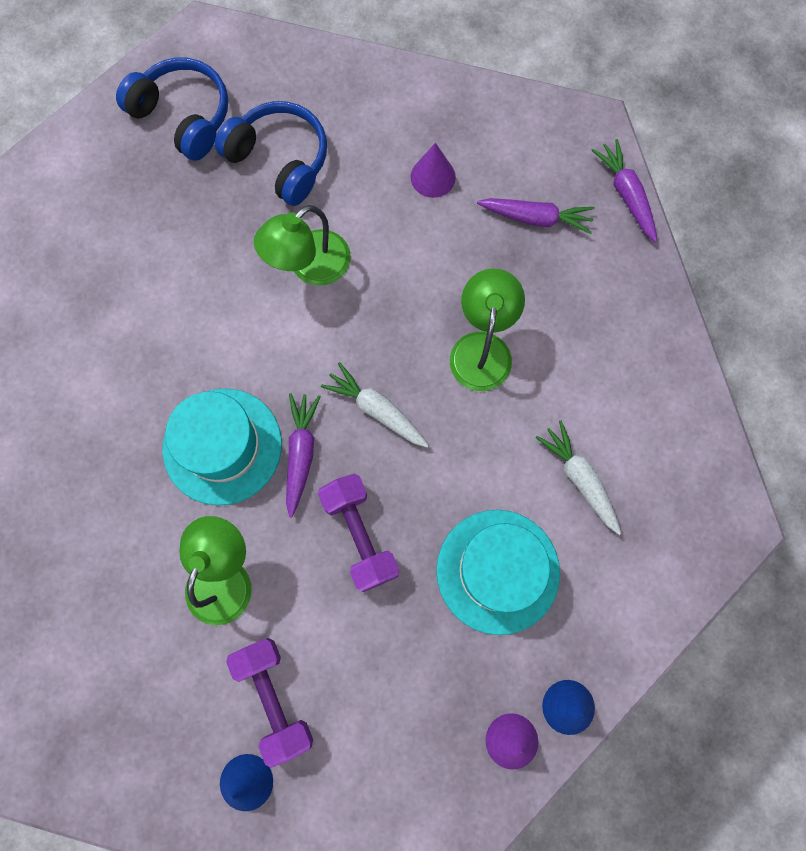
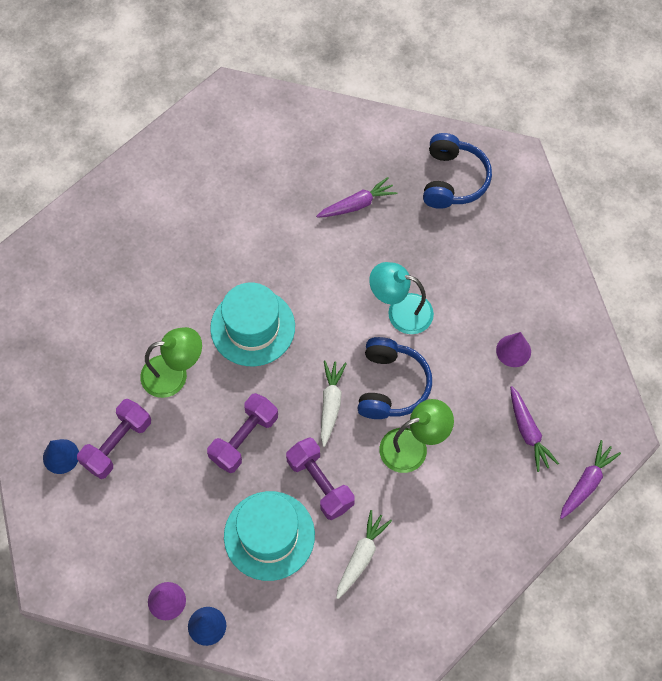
camera: 60 degrees right, 10 degrees down
(279, 160) = (461, 252): blue headphones -> blue headphones (391, 385)
(301, 454) = (275, 375): purple carrot -> purple carrot (357, 204)
(310, 267) = (400, 311): green lamp -> turquoise lamp
(467, 476) = (320, 483): none -> purple dumbbell

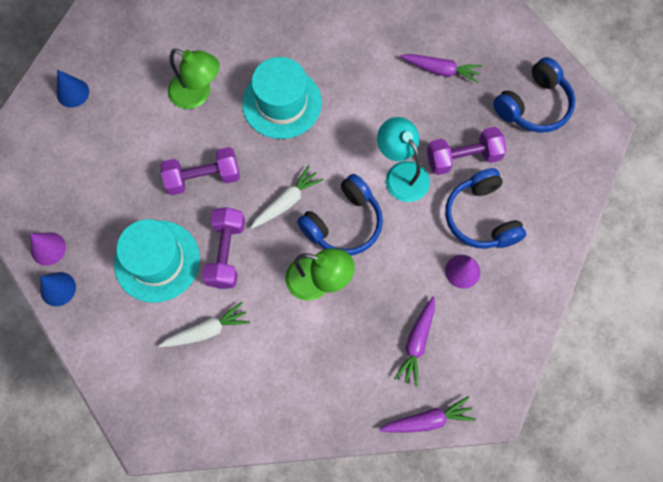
camera: 40 degrees right, 5 degrees up
(117, 444) = (116, 113): purple dumbbell -> purple dumbbell (463, 158)
(490, 298) = (481, 217): none -> blue headphones

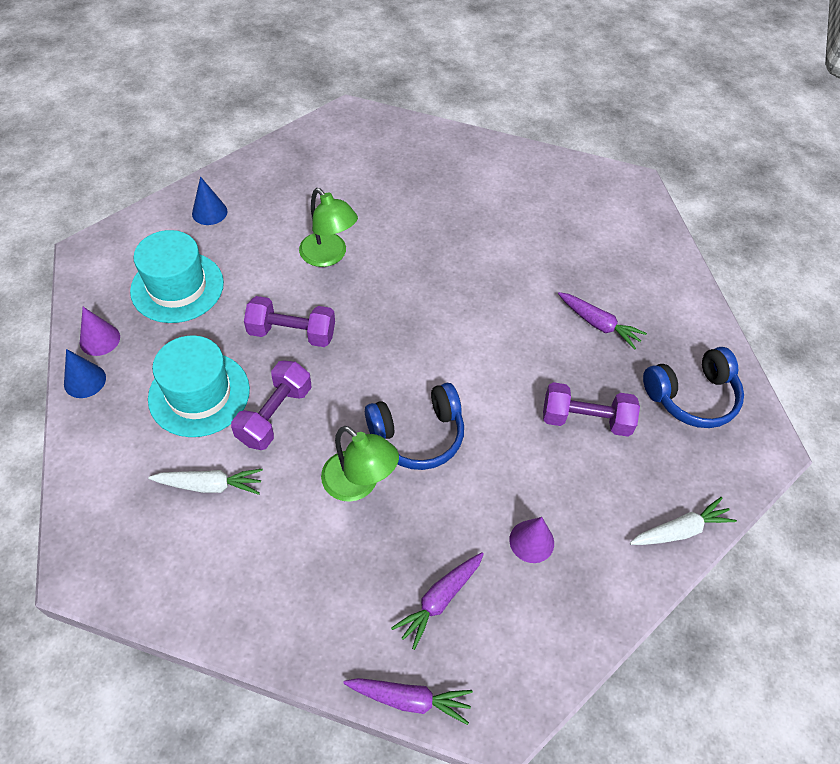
camera: 20 degrees right, 15 degrees down
(282, 103) = (411, 294): turquoise hat -> turquoise hat (177, 287)
(286, 202) = (366, 389): white carrot -> white carrot (680, 530)
(401, 174) = (507, 409): turquoise lamp -> none
(481, 217) = (580, 490): blue headphones -> none

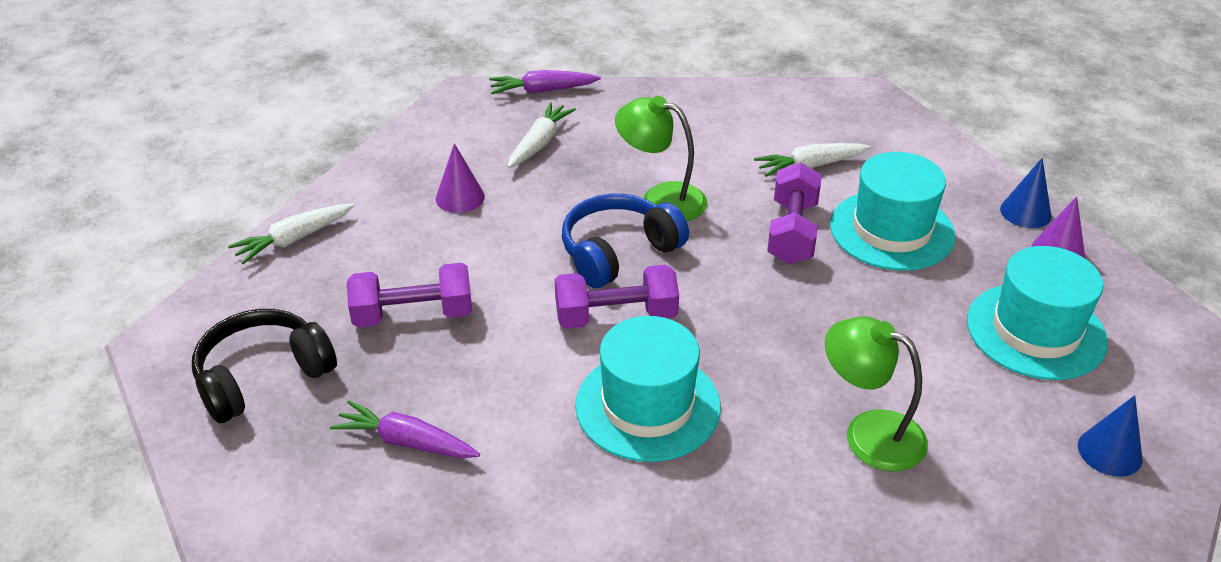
camera: 165 degrees right, 15 degrees down
(292, 333) = (839, 316): purple dumbbell -> purple dumbbell (616, 316)
(439, 600) = (539, 143): purple carrot -> white carrot
(447, 307) = (647, 406): none -> turquoise hat
(692, 396) = (263, 377): blue headphones -> black headphones

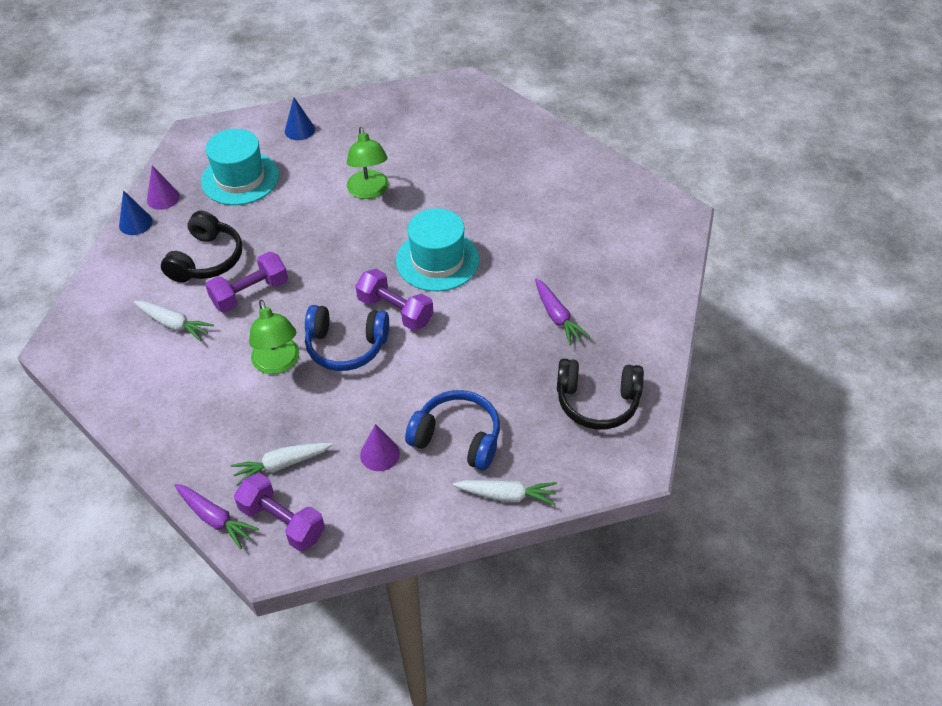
camera: 135 degrees left, 10 degrees up
(396, 251) = (457, 438): none -> blue headphones
(413, 315) = (490, 385): purple dumbbell -> purple dumbbell (282, 521)
(891, 230) = (206, 259): turquoise hat -> black headphones

